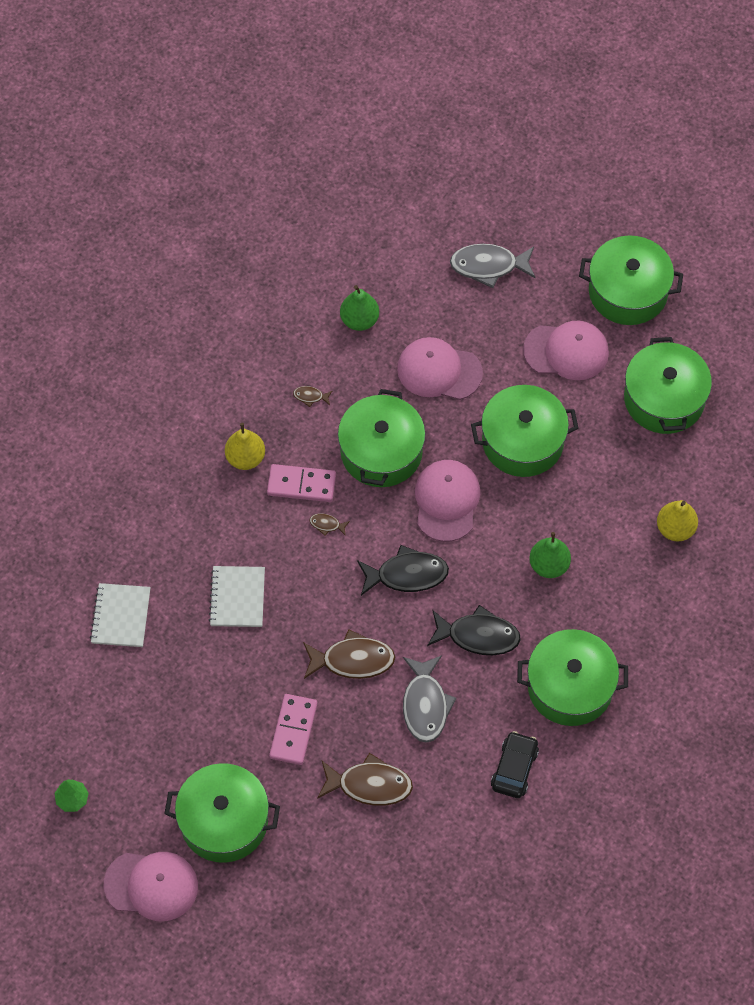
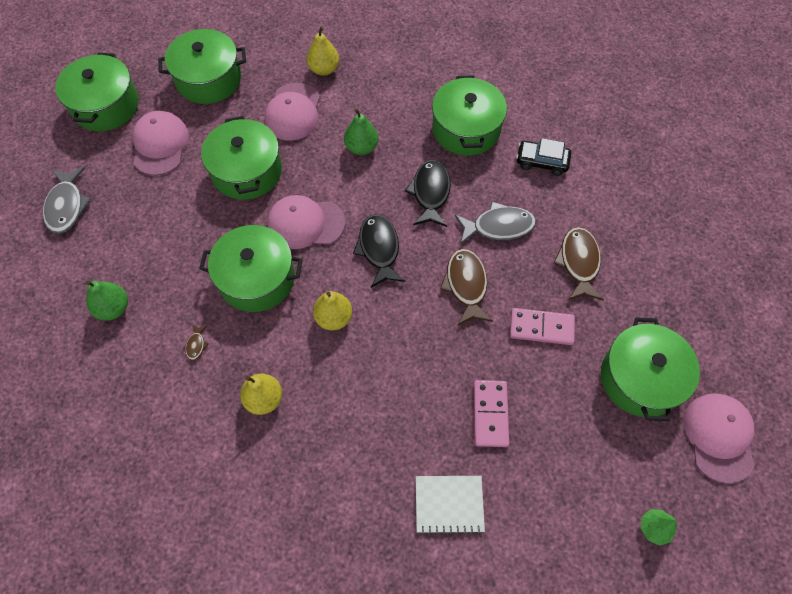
camera: 95 degrees left, 0 degrees up
(237, 597) = (416, 390): white notebook -> none
(301, 485) = (292, 344): pink domino -> pink domino (490, 414)
(327, 525) = (334, 318): brown fish -> yellow pear
(439, 371) = (174, 238): pink cap -> pink cap (293, 112)

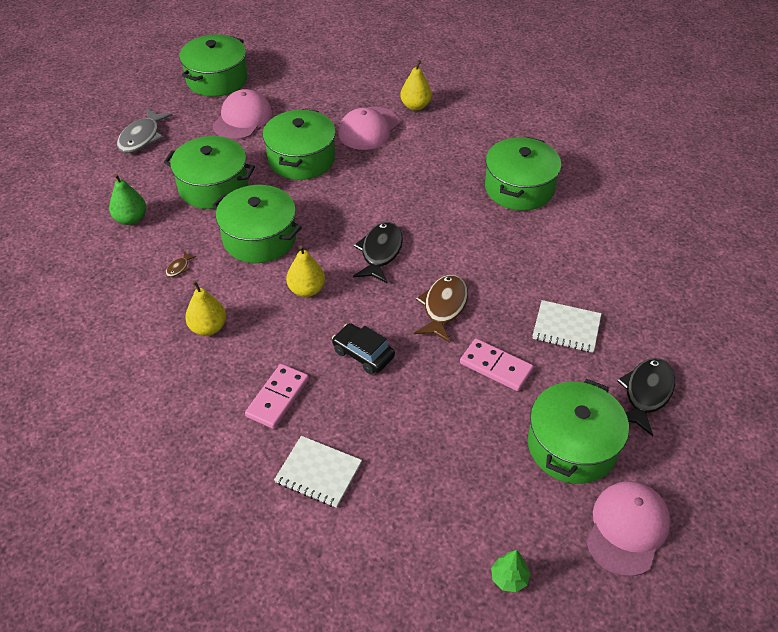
camera: 25 degrees right, 15 degrees down
(209, 79) = (312, 85): green pot -> green pot (213, 186)
(305, 223) = (327, 212): pink cap -> none
(361, 147) = (412, 172): green pear -> none
(430, 193) = (454, 225): black fish -> black fish (646, 393)
(490, 414) = (403, 417): pink domino -> pink domino (278, 398)
(498, 227) = (503, 272): grey fish -> none
(542, 162) = (578, 236): black car -> black car (363, 354)
(579, 263) = (566, 328): brown fish -> white notebook

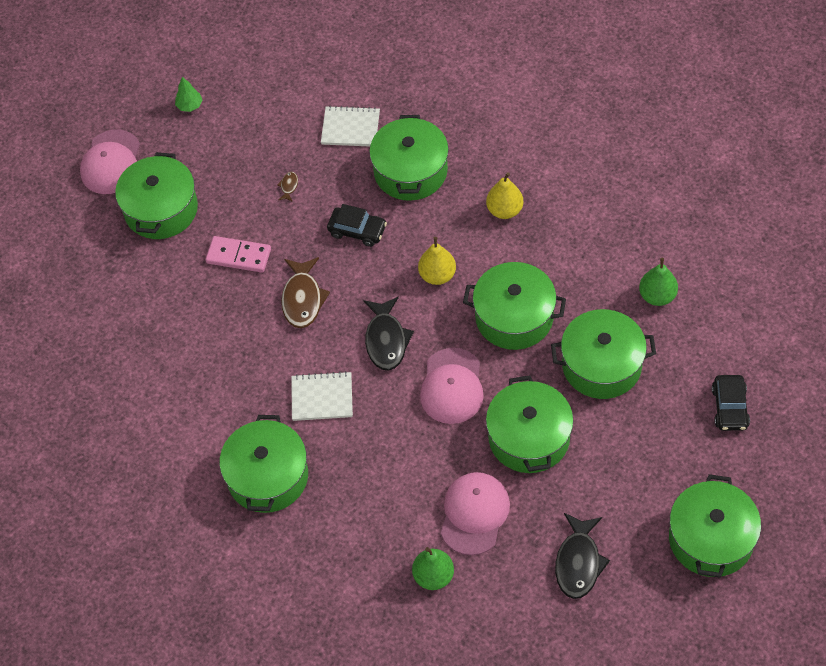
camera: 165 degrees right, 10 degrees up
(142, 137) = (729, 407): grey fish -> black car
(179, 268) = (571, 258): brown fish -> brown fish (289, 186)
(242, 118) = (634, 478): pink cap -> pink cap (452, 386)
(278, 398) = (410, 171): pink domino -> green pot
(415, 106) = (433, 576): yellow pear -> green pear
(566, 328) = (184, 314): white notebook -> white notebook (322, 397)
(646, 393) = (105, 273): black fish -> black fish (578, 562)

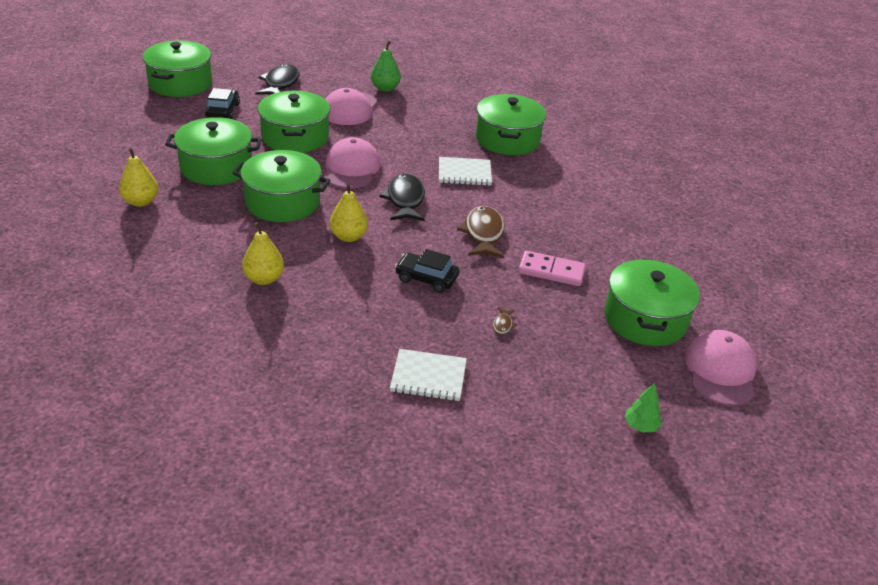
camera: 175 degrees right, 20 degrees down
(410, 171) = (360, 324): green pot -> none
(657, 296) = (141, 201): green pear -> yellow pear
(729, 407) = (122, 135): black car -> black car (223, 111)

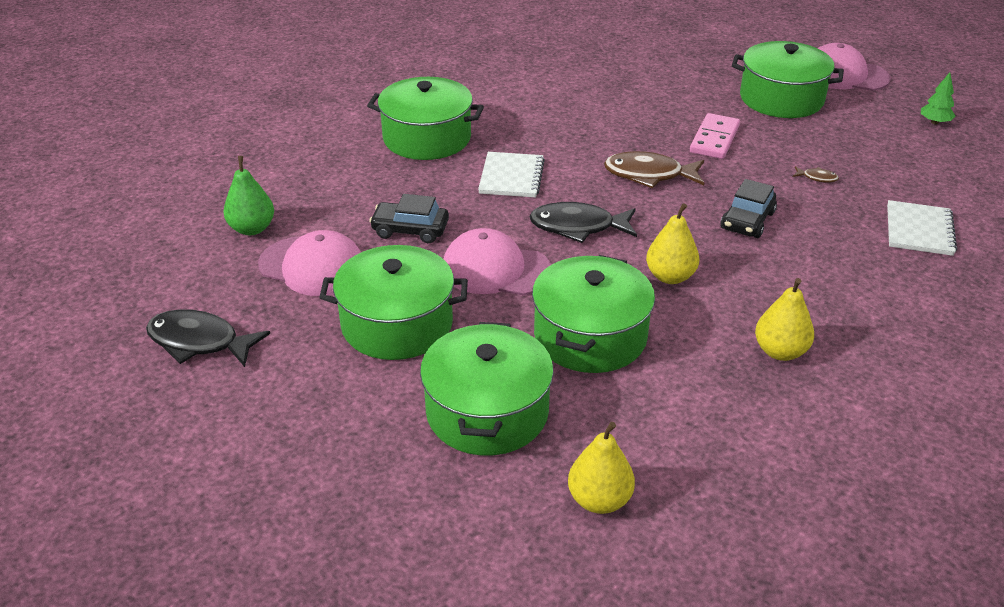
camera: 80 degrees left, 0 degrees up
(180, 83) = (153, 481): green pot -> none
(223, 111) = (287, 413): black car -> black car (410, 230)

